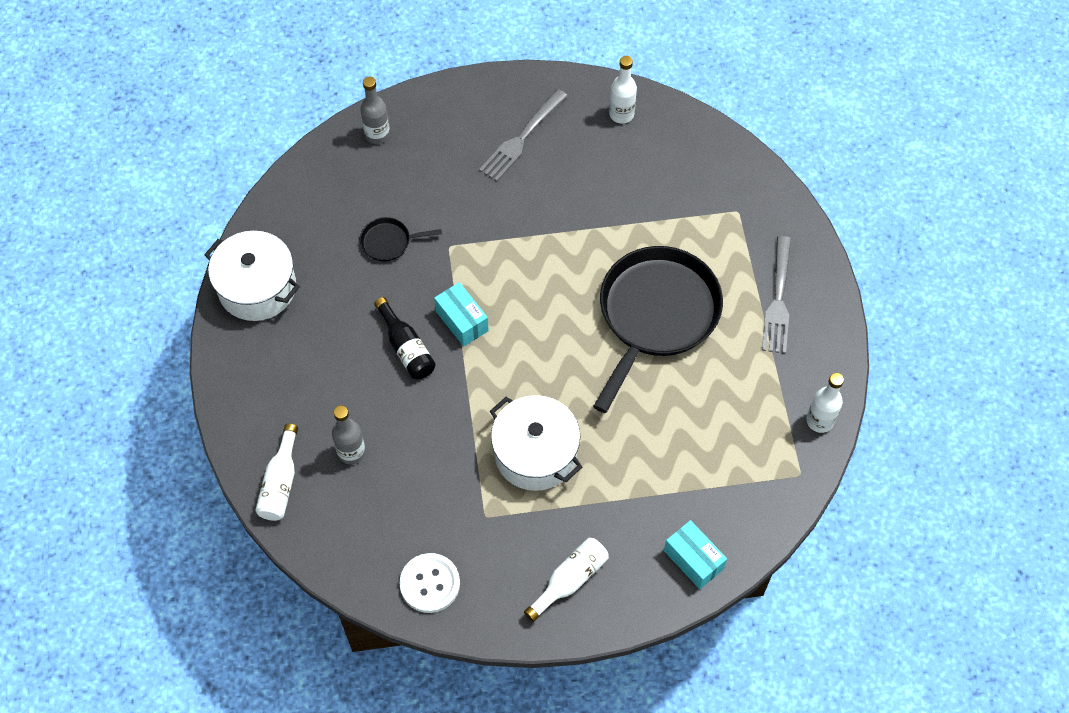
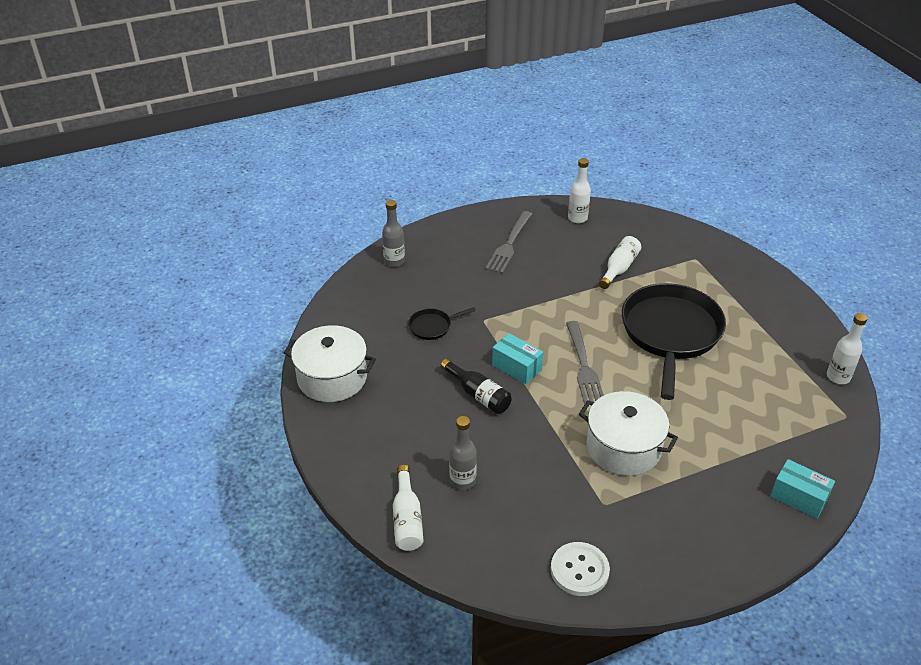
camera: 15 degrees left, 20 degrees down
(569, 580) = (703, 538): white bottle -> white bottle (619, 268)
(778, 299) = (757, 306): grey fork -> grey fork (583, 366)

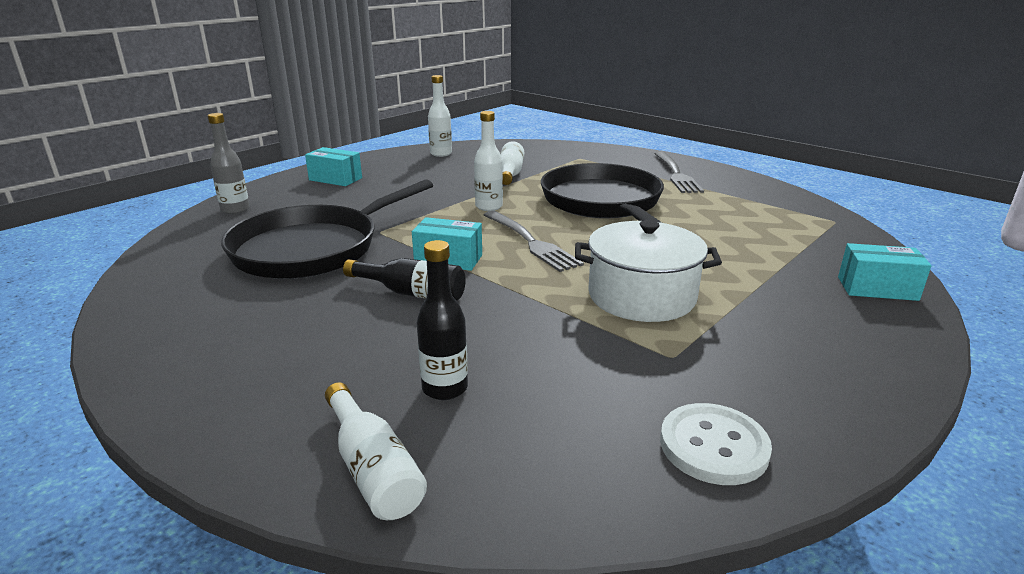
camera: 25 degrees left, 15 degrees down
(332, 378) = (168, 325): white pot -> none
(432, 326) = (312, 249): black pan -> black pan, size x2.39
(462, 481) = (445, 388): grey bottle -> black bottle
(477, 237) = (335, 179): none -> turquoise box
(509, 244) = (377, 178): grey fork -> grey fork (676, 174)
(838, 377) = (792, 199): white bottle -> white bottle (489, 207)

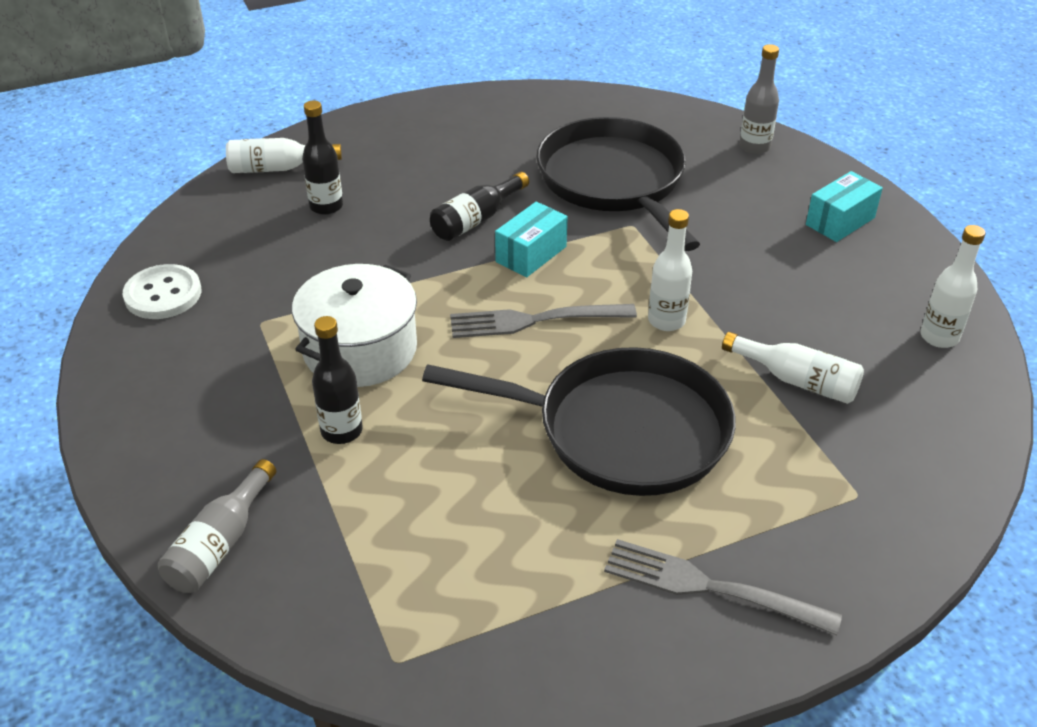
camera: 115 degrees right, 15 degrees up
(727, 278) = (341, 431): none -> black bottle
(877, 288) = (220, 543): turquoise box -> grey bottle

